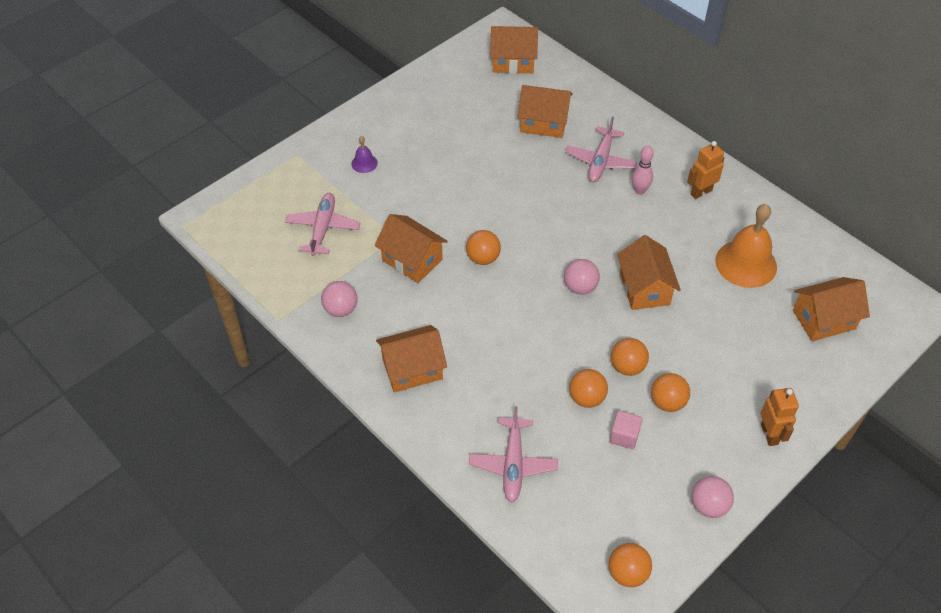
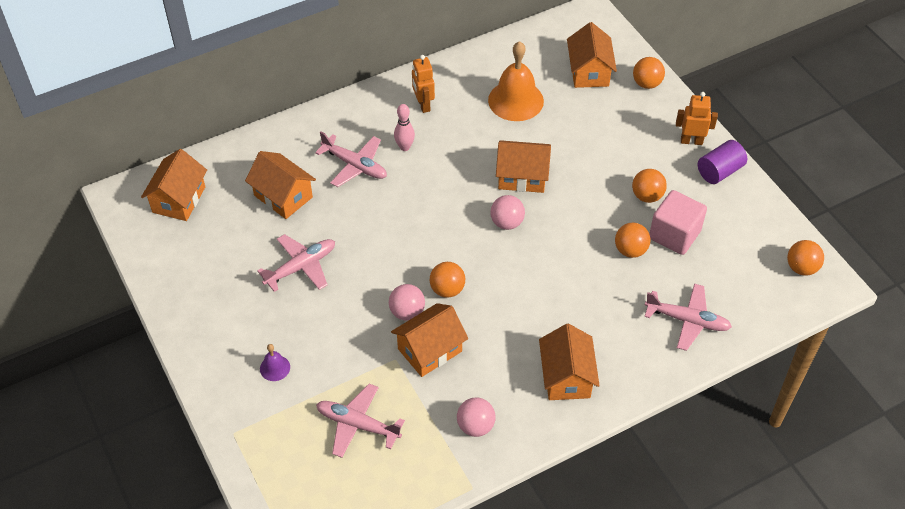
camera: 75 degrees left, 0 degrees up
(472, 153) = (301, 267): none -> pink plane
(543, 123) = (283, 196): orange house -> orange house turned 75 degrees counterclockwise
(624, 436) = (674, 235): pink cube -> pink cube, size x1.79
(627, 367) = (604, 213): orange ball -> orange ball (646, 83)
(708, 506) = (749, 199): pink ball -> pink ball (407, 312)
(736, 469) = (719, 171): none -> purple cylinder

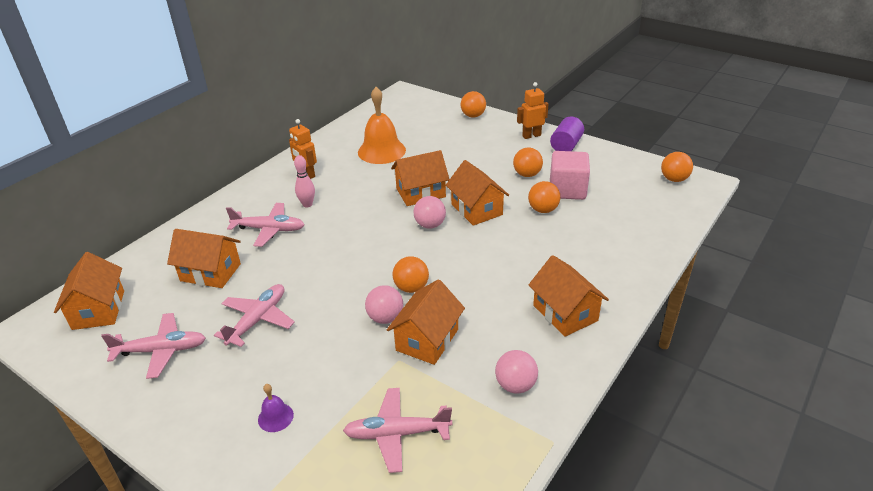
camera: 25 degrees left, 15 degrees down
(589, 72) = (426, 121): orange house -> orange house (476, 209)
(687, 320) = (626, 238): pink plane -> pink plane (161, 350)

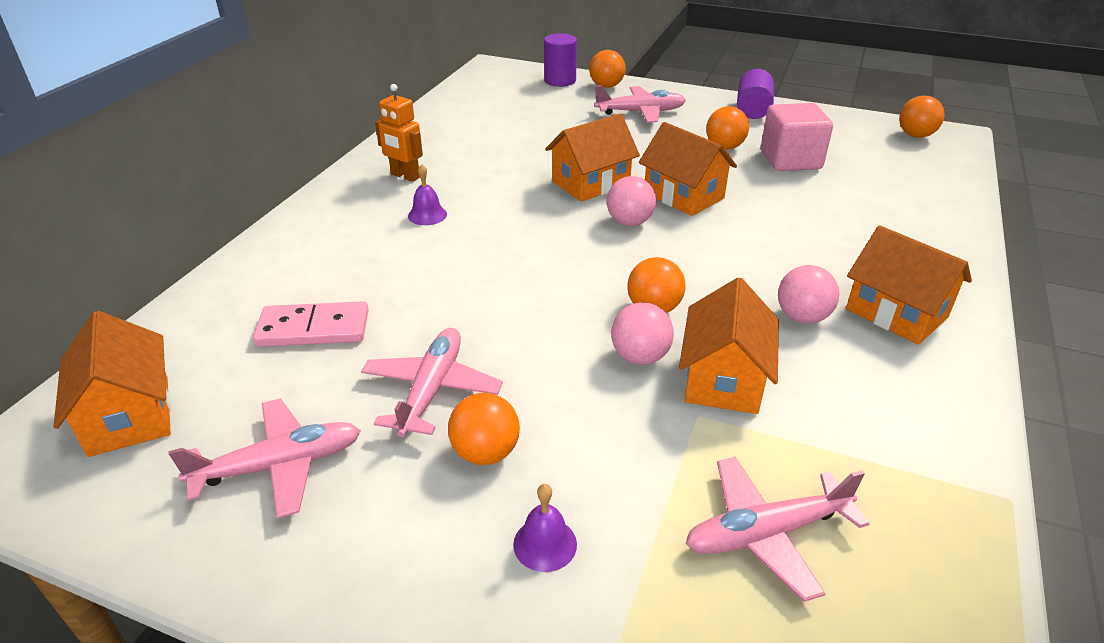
camera: 15 degrees left, 0 degrees up
(210, 272) = (313, 328): orange house -> pink domino
(269, 229) = (383, 255): pink plane -> pink plane (640, 112)
(307, 204) = (427, 215): pink bowling pin -> purple bell
(381, 151) = (502, 137): orange bell -> none
(443, 108) = (560, 81): none -> purple cylinder
(515, 385) = (897, 424): pink ball -> pink ball (802, 317)
(531, 135) = (699, 102): orange robot -> none
(543, 210) = (775, 187): orange ball -> orange ball (485, 452)

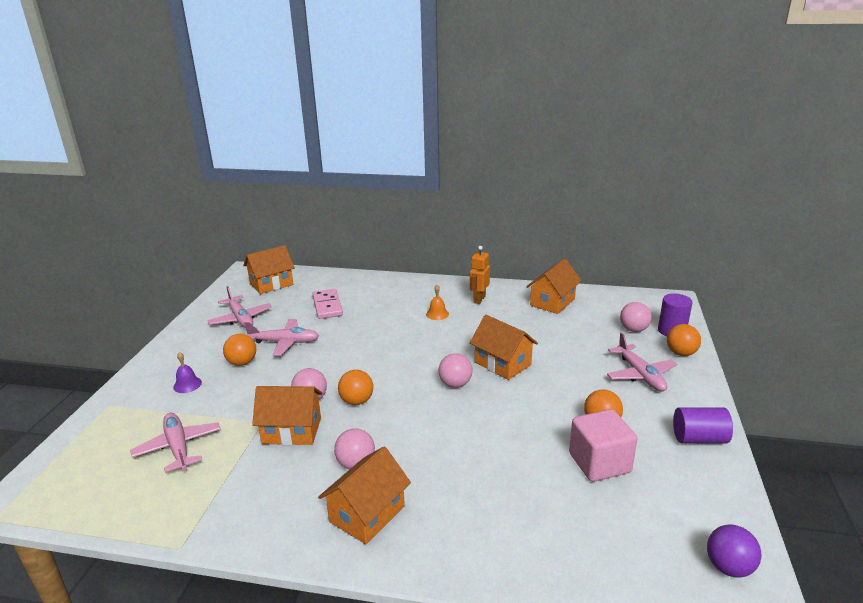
camera: 80 degrees right, 10 degrees down
(427, 215) = (437, 314): purple bell -> orange bell
(547, 97) = (633, 329): none -> pink ball
(683, 195) = (503, 405): orange house -> orange house (552, 302)
(915, 135) = (728, 567): orange ball -> purple ball

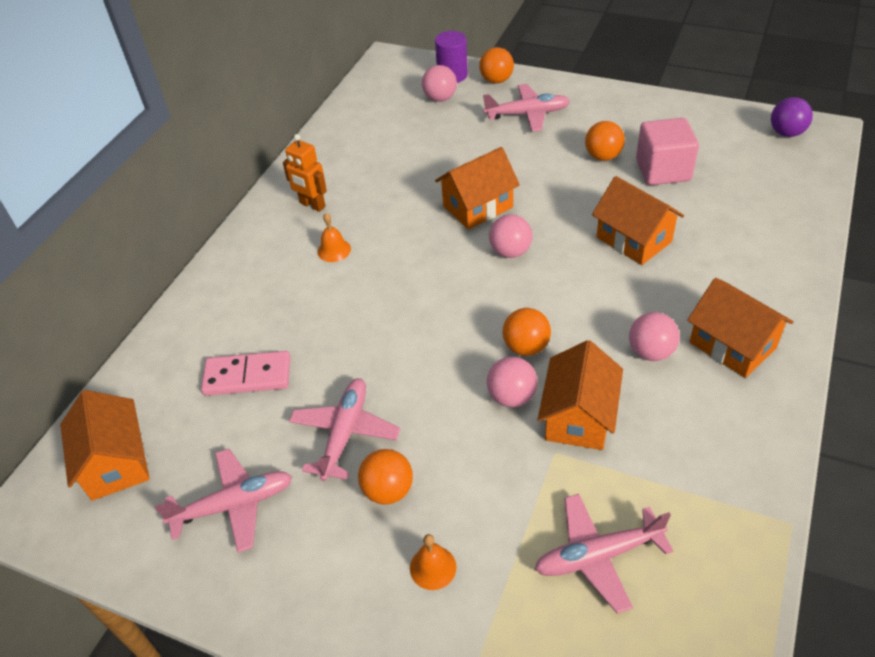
camera: 75 degrees left, 20 degrees up
(187, 385) = (433, 567): purple bell -> orange bell
(552, 302) = (351, 143): orange house -> orange house (633, 239)
(699, 439) = (634, 106): purple cylinder -> none

